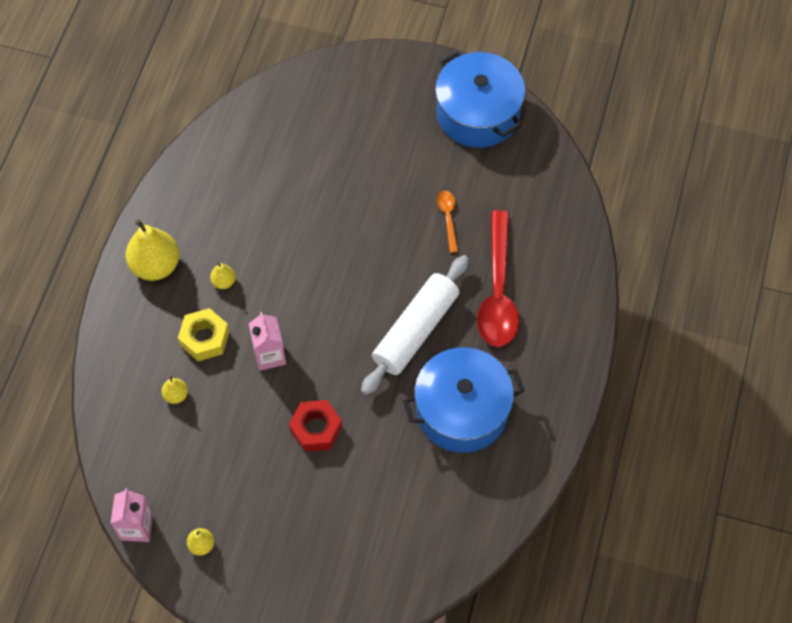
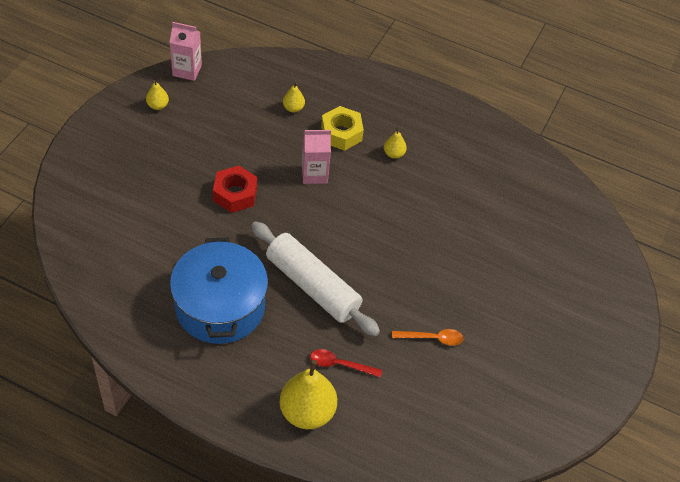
camera: 95 degrees right, 10 degrees down
(155, 265) = (419, 111): yellow pear -> yellow pear (307, 412)
(478, 113) = (558, 393): blue pot -> none
(498, 291) = (340, 364): red spoon -> red spoon, size x0.45

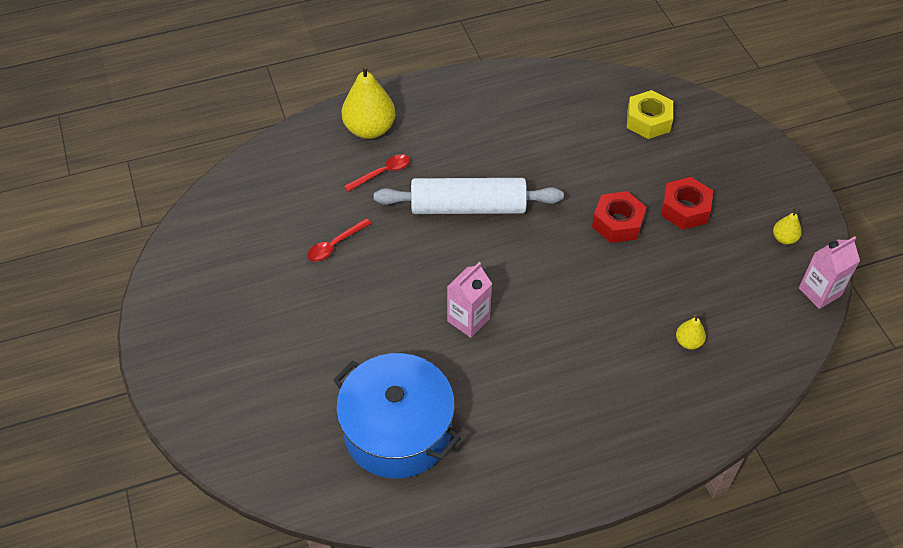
camera: 140 degrees right, 0 degrees up
(183, 166) = (685, 209): none -> red nut
(220, 306) = (511, 141): blue pot -> blue pot (397, 430)
(314, 174) = (585, 296): pink carton -> pink carton (468, 320)
(341, 133) = (616, 356): yellow nut -> yellow nut (648, 120)
(394, 154) = (548, 380): yellow pear -> none
(432, 338) = (335, 245): orange spoon -> red spoon

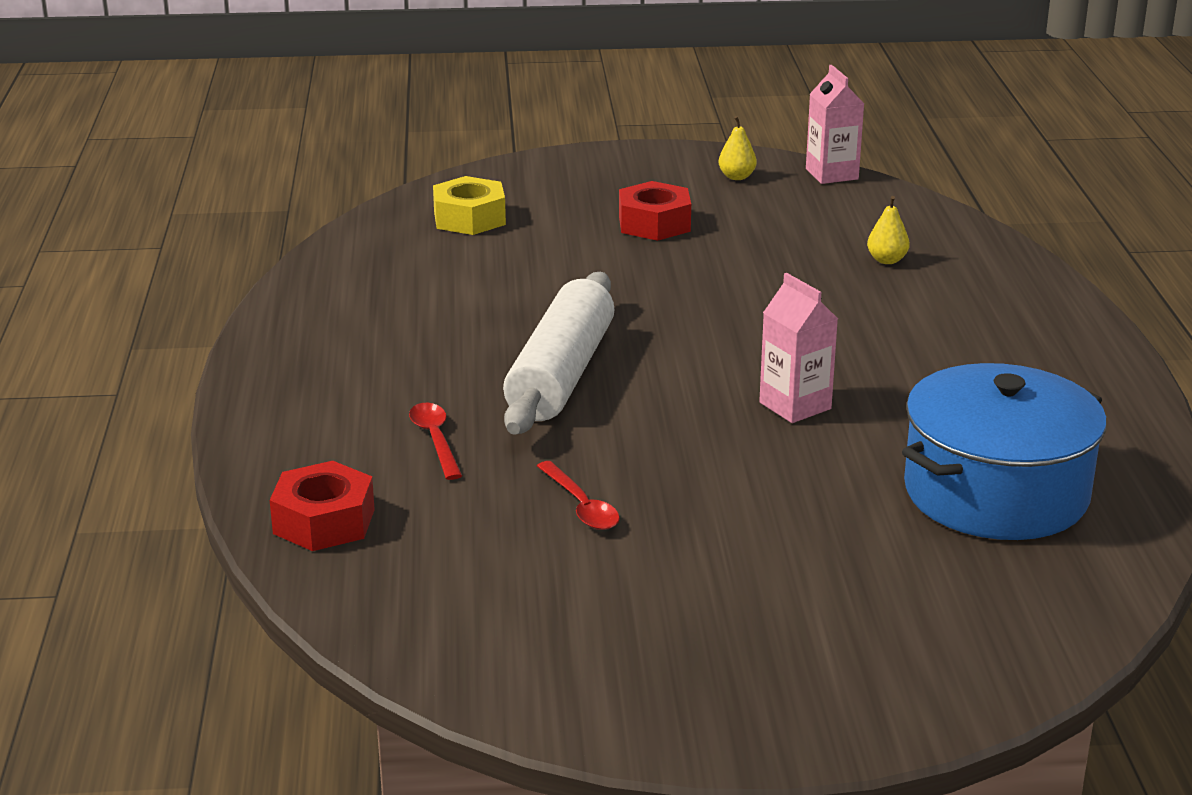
camera: 75 degrees left, 25 degrees down
(369, 129) = (317, 439): yellow pear -> none
(617, 223) = (656, 270): red nut -> red nut (324, 521)

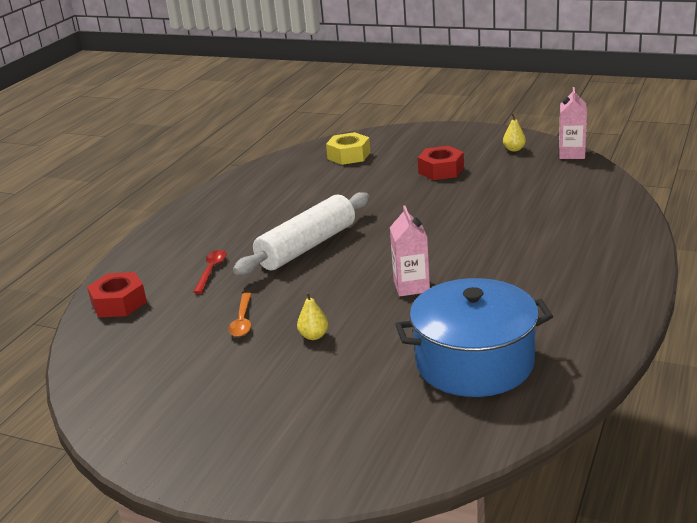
camera: 30 degrees right, 0 degrees up
(581, 506) = (242, 321): red spoon -> orange spoon
(887, 260) = (553, 209): yellow pear -> yellow pear (314, 336)

